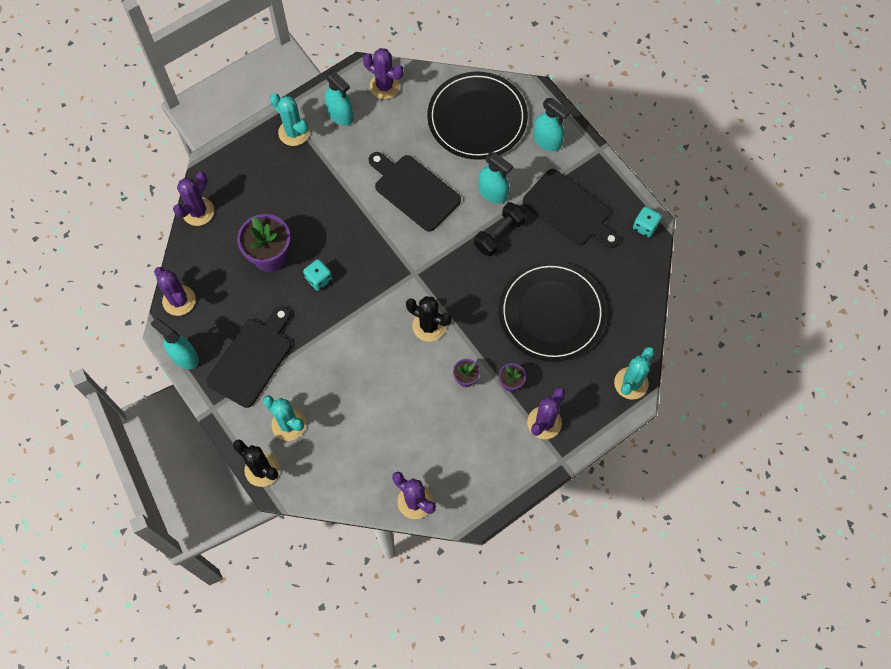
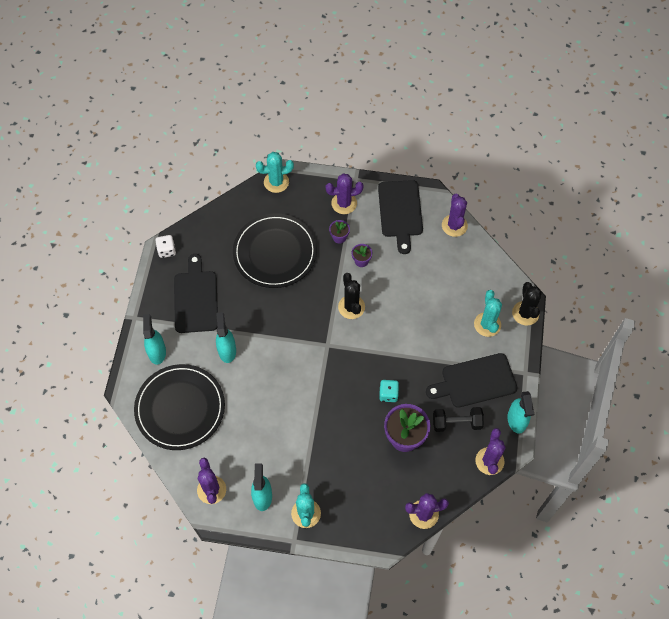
camera: 135 degrees left, 5 degrees down
(414, 191) = (272, 396): black cutting board -> black cutting board (400, 212)
(499, 234) = (253, 322): black dumbbell -> black dumbbell (456, 423)
(645, 226) = (167, 250): turquoise dice -> white dice

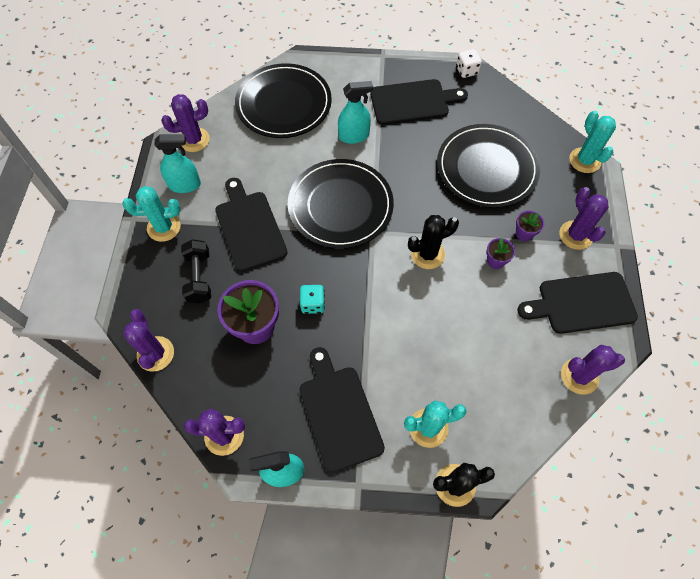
camera: 85 degrees right, 0 degrees up
(157, 352) = (345, 78): turquoise spray bottle -> none
(299, 367) = (340, 206): none -> black plate
(313, 441) = (249, 228): none -> black cutting board
(456, 423) = (277, 390): black dumbbell -> black dumbbell (199, 277)

